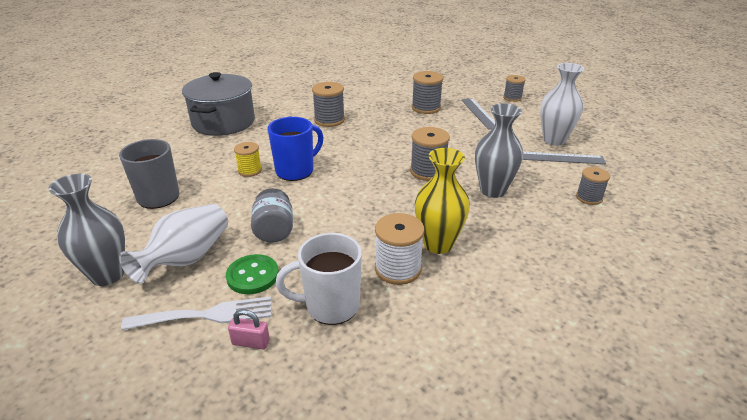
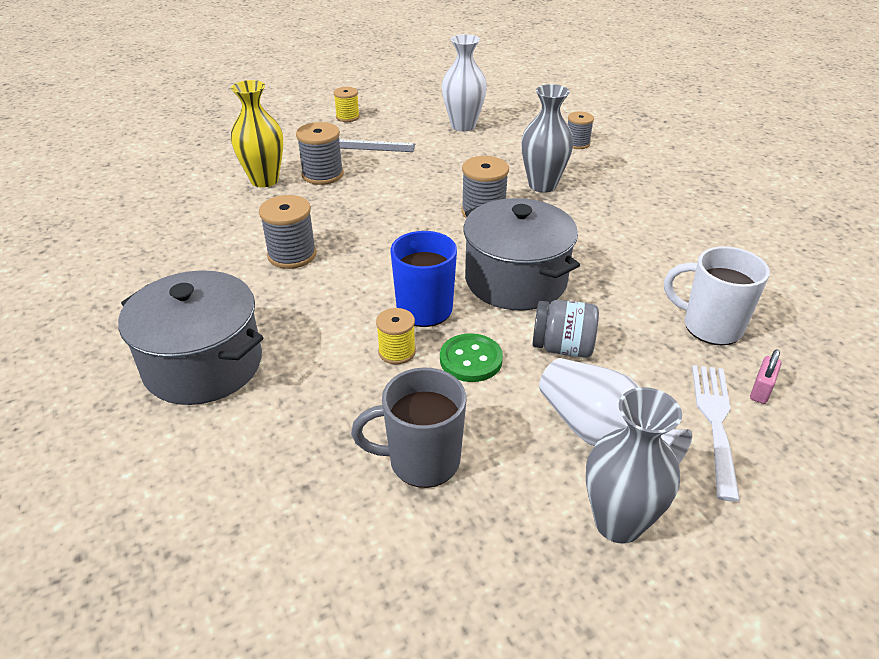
camera: 70 degrees left, 5 degrees up
(253, 276) = (649, 376): green button -> green button (471, 360)
(330, 306) = (710, 326): white mug -> white mug turned 105 degrees clockwise
(345, 199) = (515, 280): none -> grey pot
(398, 269) = (659, 272): white spool -> none
(438, 244) = (625, 240): yellow vase -> yellow vase (264, 180)
(512, 98) = (347, 117): grey spool -> yellow spool
(562, 158) = (501, 133): grey ruler -> none

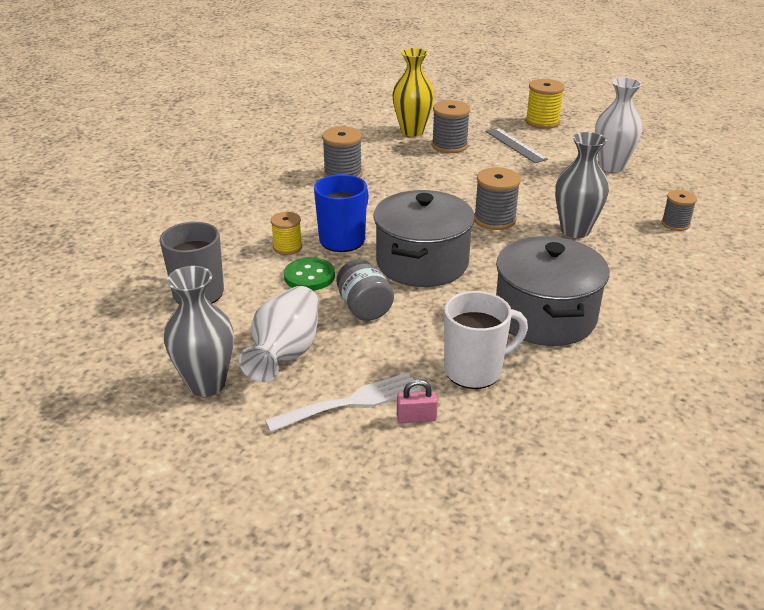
camera: 55 degrees right, 5 degrees down
(203, 364) = (210, 194): grey pot -> grey pot (545, 316)
(347, 117) = (542, 122): yellow spool -> yellow spool, size x1.53
(710, 326) = (475, 370): white mug -> white mug turned 75 degrees clockwise

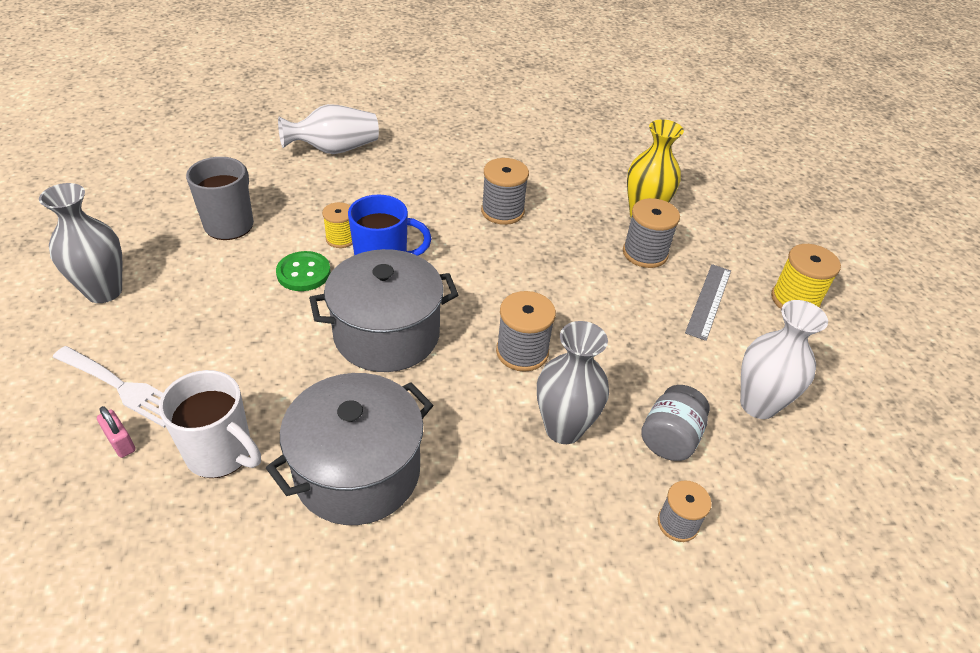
camera: 50 degrees right, 10 degrees up
(285, 352) = (174, 314): white vase -> white vase (334, 149)
(364, 308) = (276, 330): grey jar -> grey jar (669, 438)

